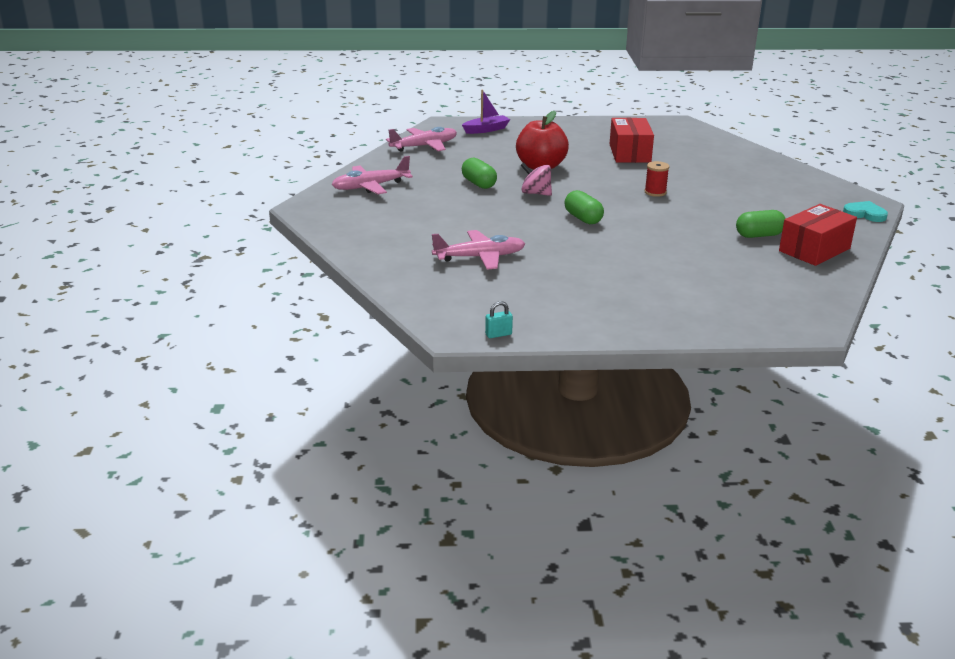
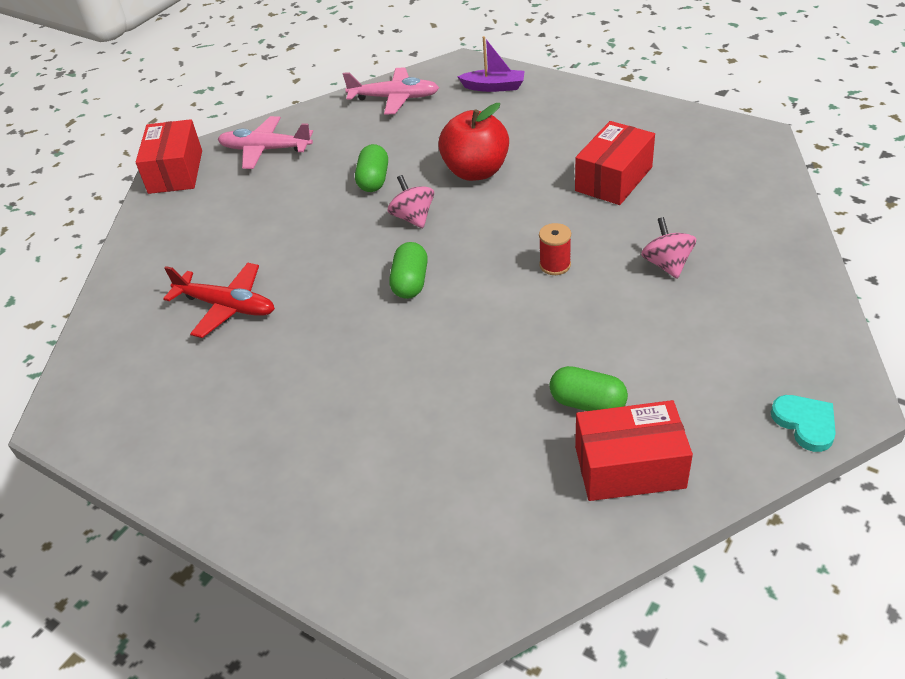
camera: 40 degrees right, 15 degrees up
(316, 210) = (175, 172): none -> red box
(479, 257) = (226, 306): pink plane -> red plane
(498, 334) = (92, 443): turquoise padlock -> none
(714, 178) = (667, 264): none -> pink spinning top

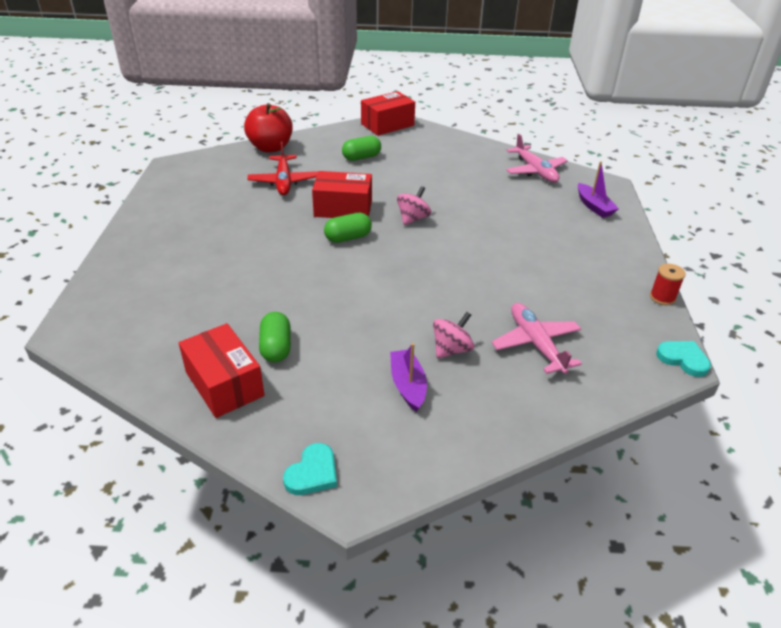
camera: 55 degrees right, 5 degrees down
(266, 150) = (434, 145): pink plane -> pink plane (536, 344)
(373, 180) = (438, 191): green capsule -> green capsule (361, 157)
(476, 171) = (485, 228): red apple -> red apple (270, 148)
(555, 265) = (409, 293): red spool -> red spool (662, 297)
(613, 179) = (535, 295): red box -> red box (343, 208)
(706, 313) = (408, 385): none -> purple boat
(755, 130) = (683, 359): none -> turquoise heart

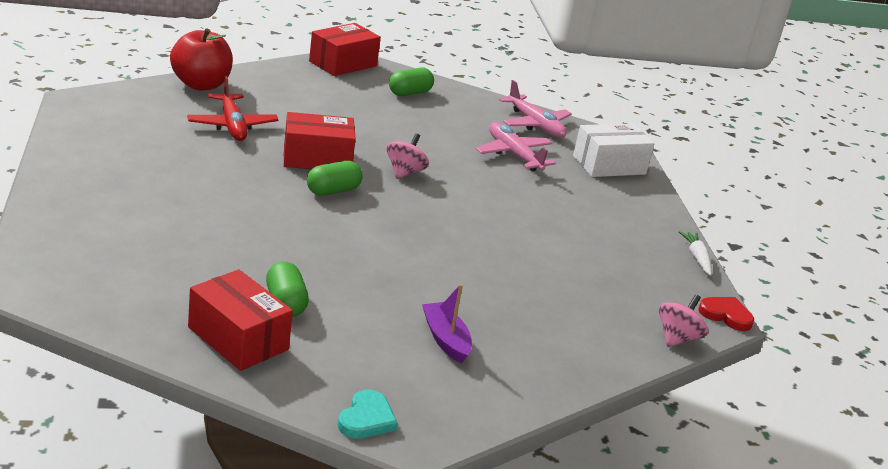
camera: 15 degrees left, 10 degrees down
(361, 157) = (322, 101): green capsule -> green capsule (409, 93)
(451, 349) = (484, 306): pink spinning top -> pink spinning top (677, 338)
(536, 344) = (573, 301): pink plane -> pink plane (513, 155)
(594, 206) = (609, 165): purple boat -> white box
(662, 297) = (697, 258): red spool -> white carrot
(683, 359) = (726, 315): turquoise heart -> red heart

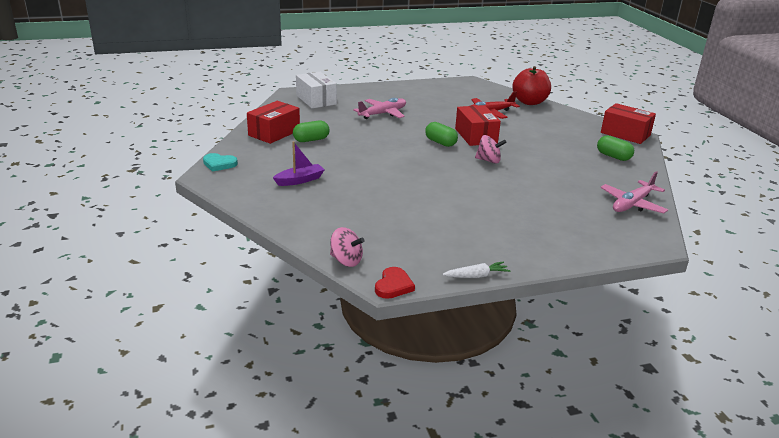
camera: 85 degrees right, 0 degrees up
(513, 155) = (564, 196): pink plane -> pink plane (382, 114)
(609, 165) = (600, 237): white box -> white box (316, 100)

